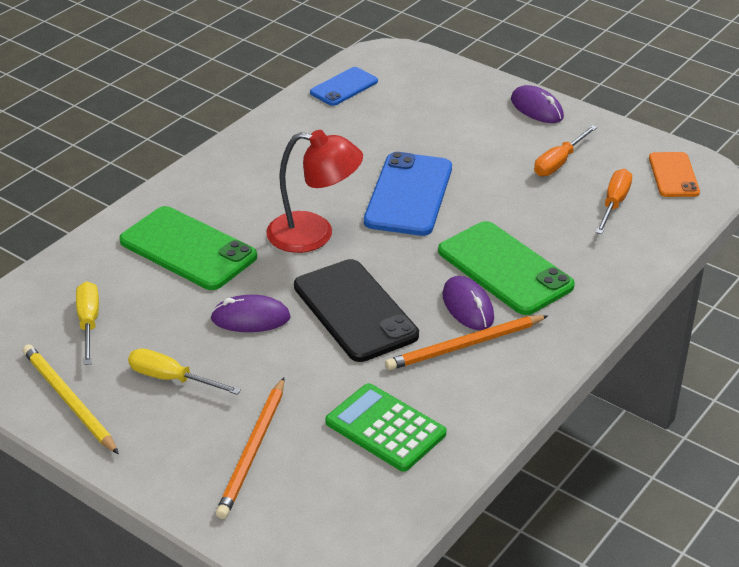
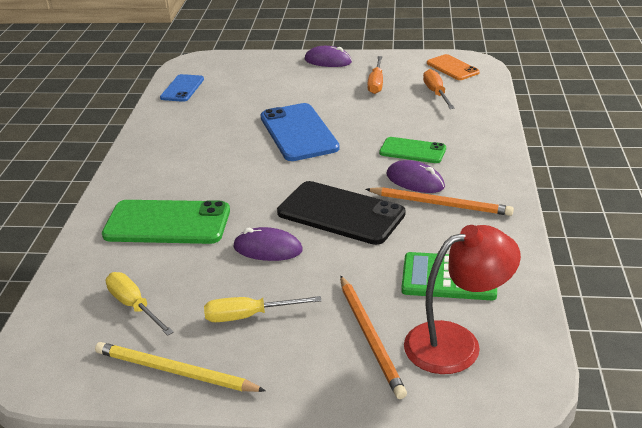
camera: 30 degrees left, 5 degrees down
(250, 318) = (267, 249): purple mouse -> purple mouse turned 45 degrees clockwise
(314, 234) = (257, 178): red lamp -> red lamp (456, 342)
(464, 345) = (440, 204): orange pencil -> orange pencil turned 105 degrees counterclockwise
(504, 269) = (412, 151): green phone -> green phone, size x0.59

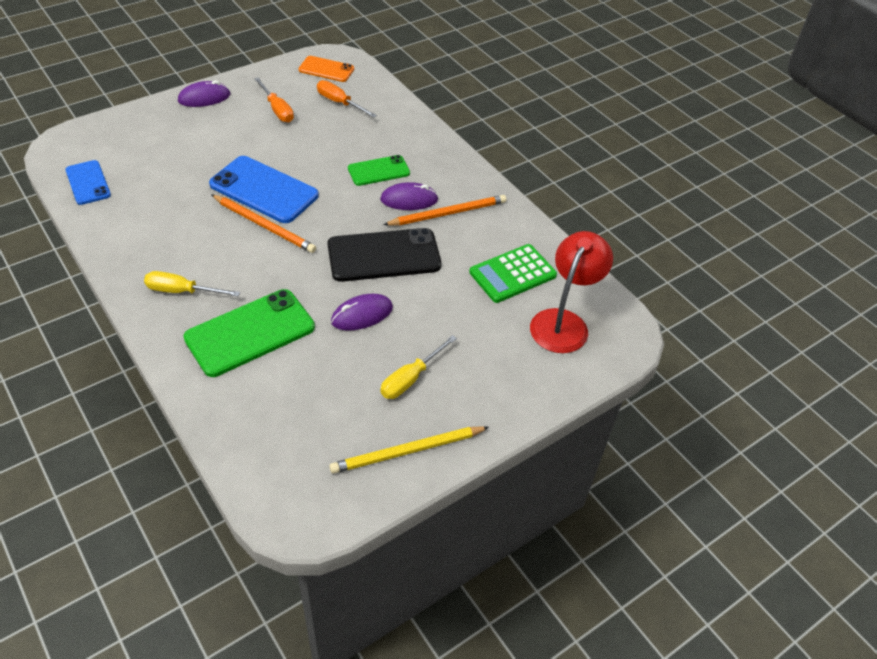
camera: 45 degrees left, 15 degrees up
(134, 306) = (313, 420): yellow screwdriver -> yellow screwdriver (182, 291)
(370, 337) = (509, 348): orange pencil -> orange pencil (264, 226)

